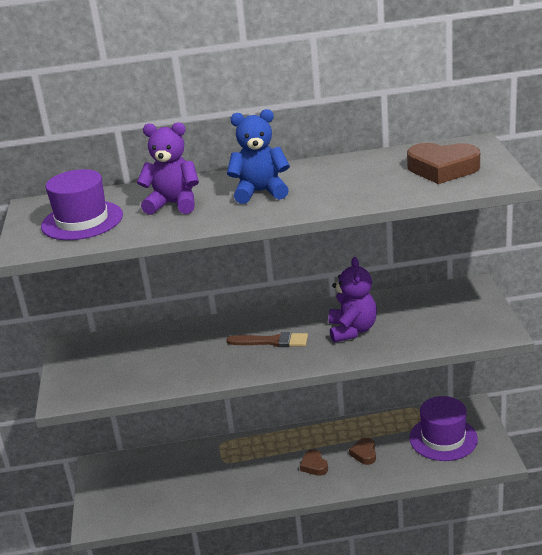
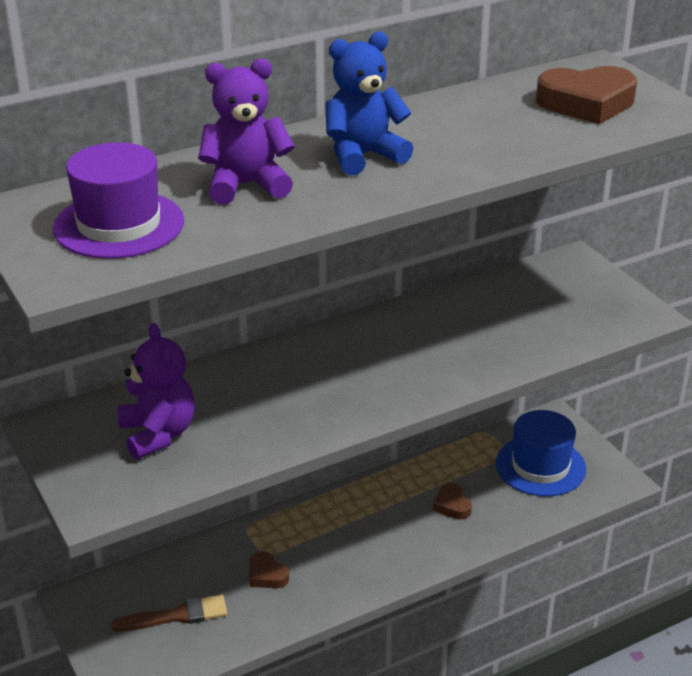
camera: 25 degrees left, 5 degrees up
(272, 341) = (357, 371): brown brush -> brown brush (176, 616)
(314, 465) = (394, 534): brown heart -> brown heart (266, 575)
(352, 330) = (457, 339): purple teddy bear -> purple teddy bear (158, 434)
(443, 438) = (540, 466): purple hat -> blue hat

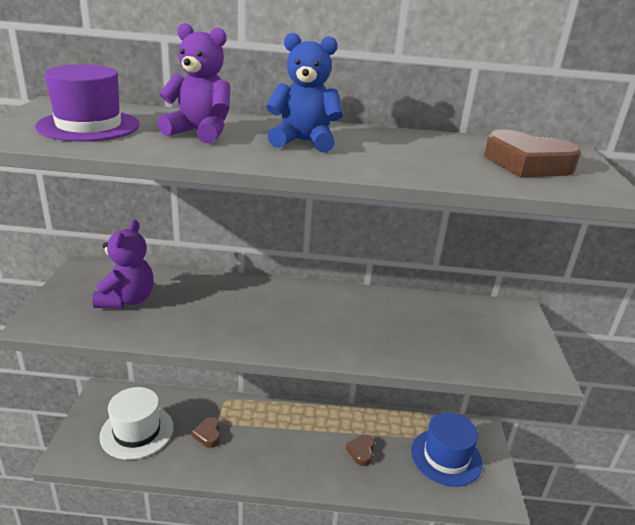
camera: 30 degrees right, 5 degrees down
(176, 616) = (137, 431): brown brush -> white hat

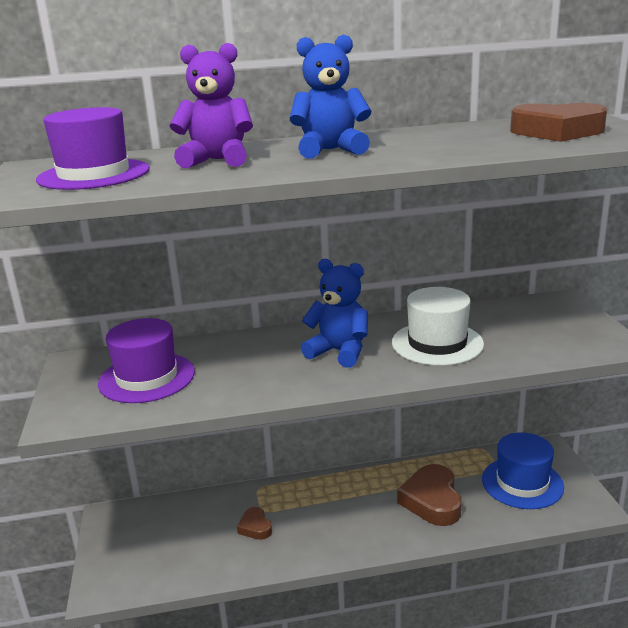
camera: 10 degrees left, 5 degrees down
(127, 300) = (147, 378): purple teddy bear -> purple hat
(137, 431) = (170, 545): white hat -> white hat (437, 343)
(294, 315) = (339, 352): none -> blue teddy bear
(361, 452) = (432, 501): brown heart -> brown heart, size x1.92

